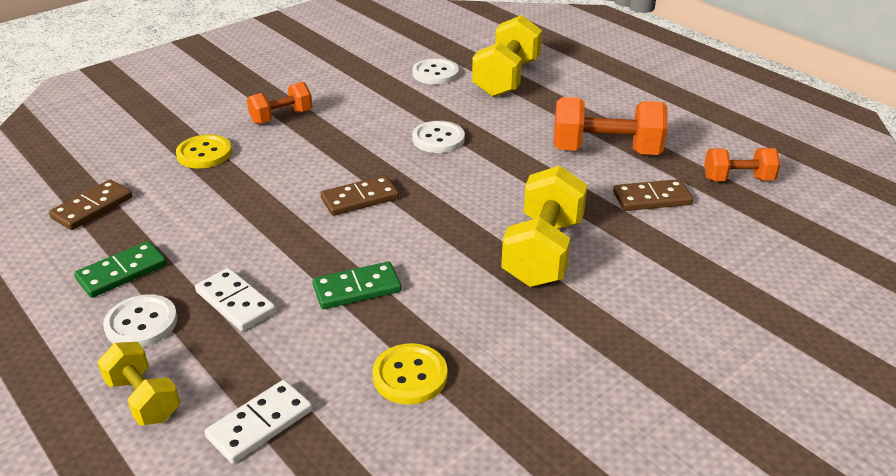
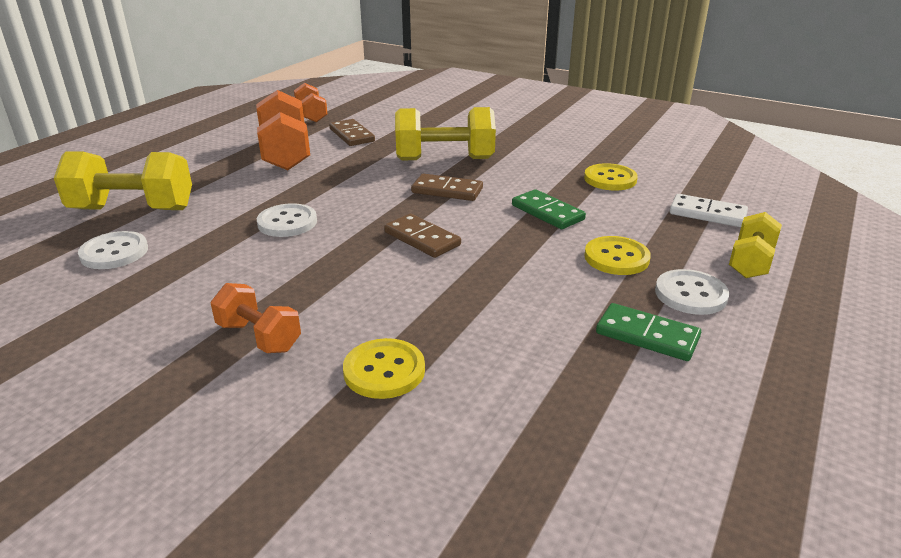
camera: 110 degrees left, 5 degrees down
(92, 208) = (568, 418): brown domino -> brown domino (447, 190)
(235, 302) = (616, 258): white domino -> yellow button

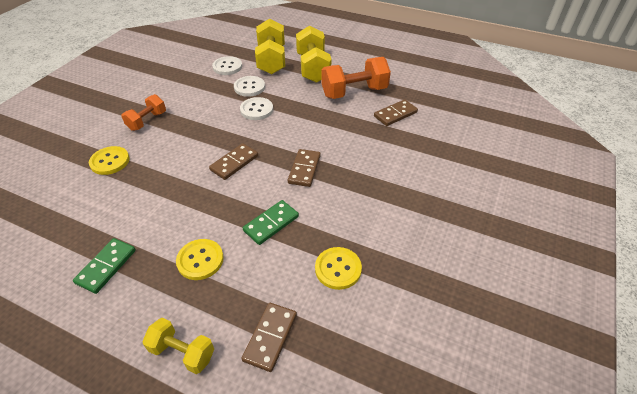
camera: 85 degrees right, 15 degrees up
(311, 115) = (429, 91): orange dumbbell -> none
(445, 159) = (360, 164): yellow dumbbell -> yellow dumbbell (313, 68)
(690, 294) = (145, 299): white button -> white button (249, 87)
(707, 214) = (270, 337): white domino -> brown domino

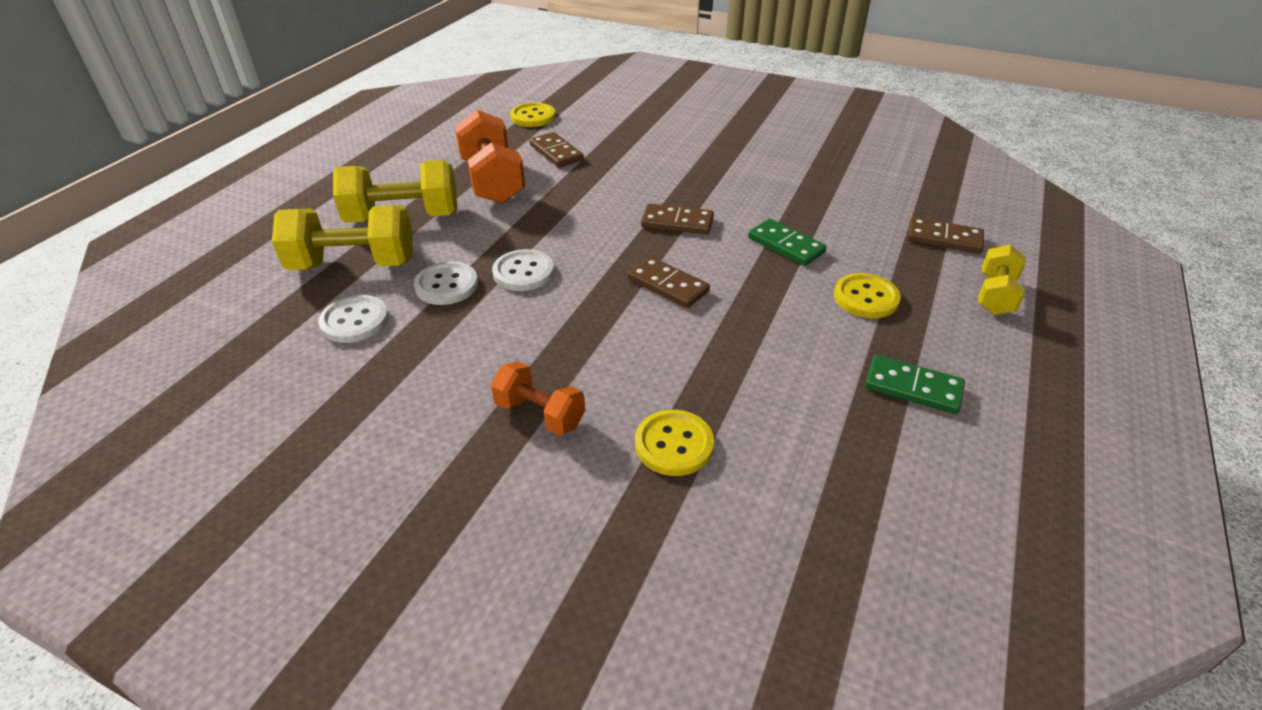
camera: 90 degrees left, 5 degrees down
(338, 269) = (839, 199): yellow button -> yellow button (533, 117)

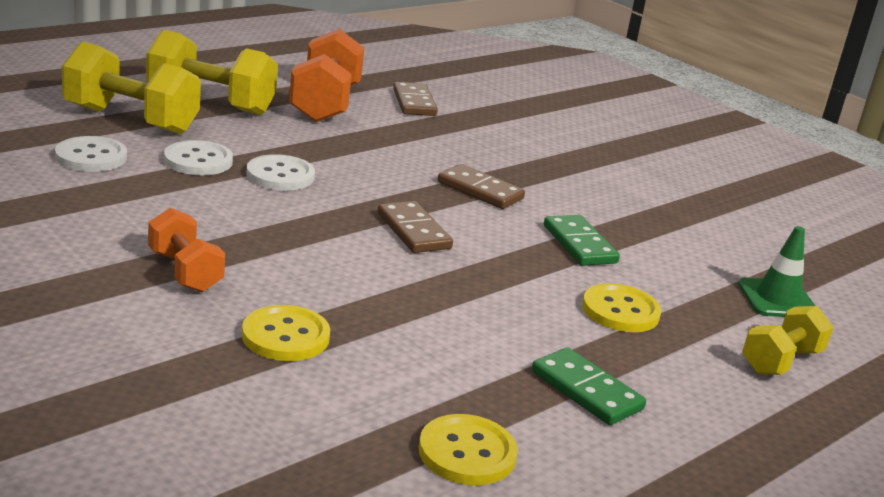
camera: 20 degrees right, 15 degrees down
(533, 117) = (421, 69): yellow button -> yellow button (467, 453)
(944, 239) = (777, 299): brown domino -> green traffic cone

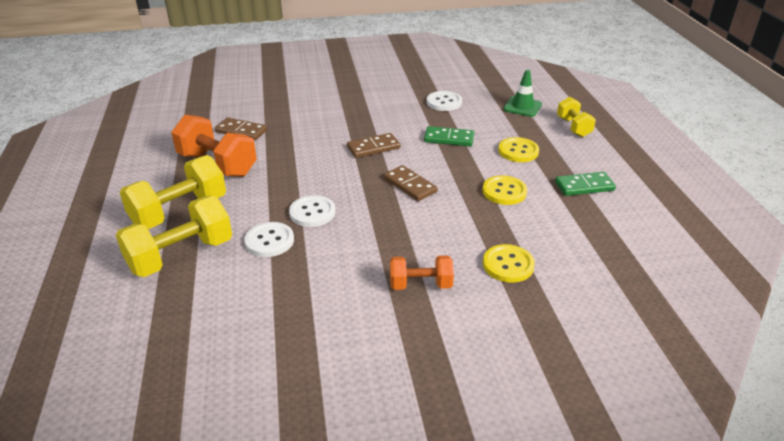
camera: 55 degrees left, 10 degrees up
(91, 157) = (231, 289): white button -> white button (444, 102)
(413, 231) = (410, 185): brown domino -> brown domino turned 45 degrees clockwise
(467, 453) = (627, 238): yellow button -> yellow button (504, 192)

